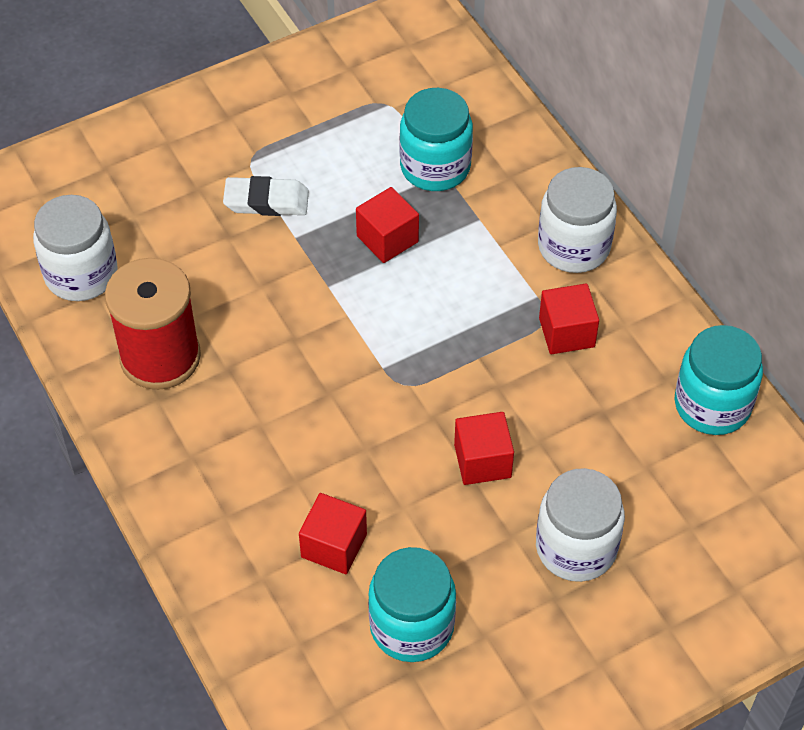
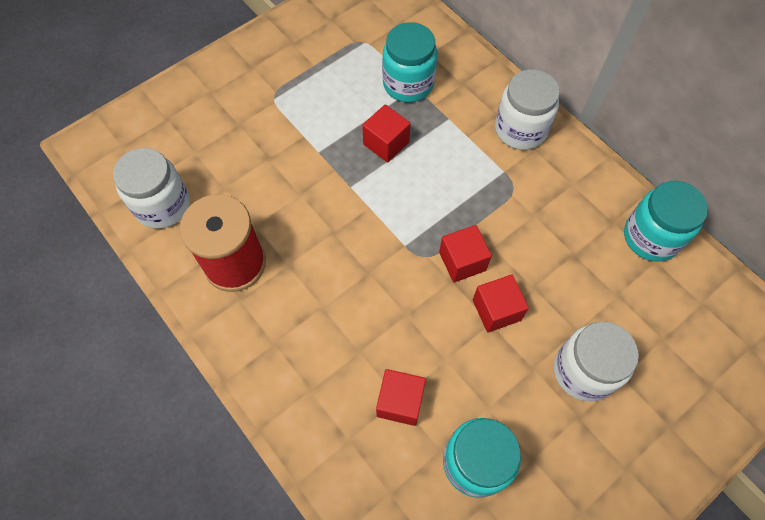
camera: 10 degrees left, 10 degrees up
(266, 201) = (291, 127): white eraser -> none
(566, 332) = (532, 196): red cube -> red cube (462, 261)

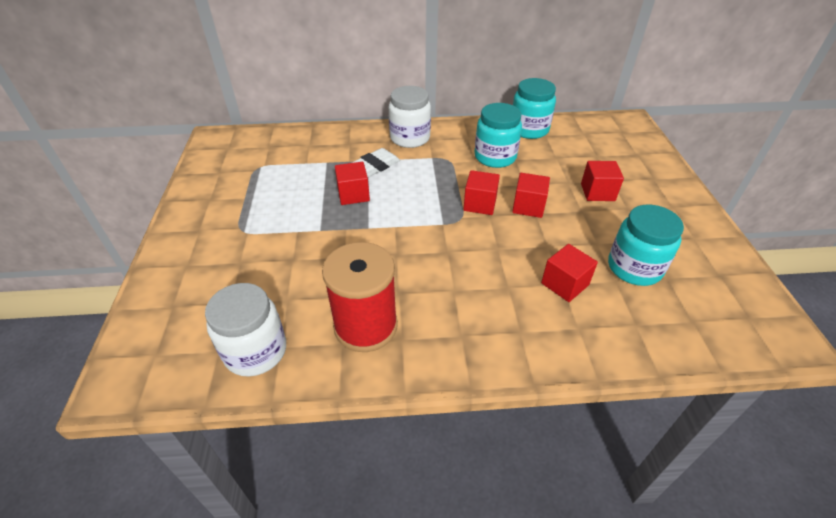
camera: 55 degrees left, 20 degrees down
(408, 84) = (320, 164): turquoise jar -> turquoise jar (495, 157)
(444, 131) = (375, 166): none -> white eraser
(583, 371) = (597, 192): white jar -> red cube

